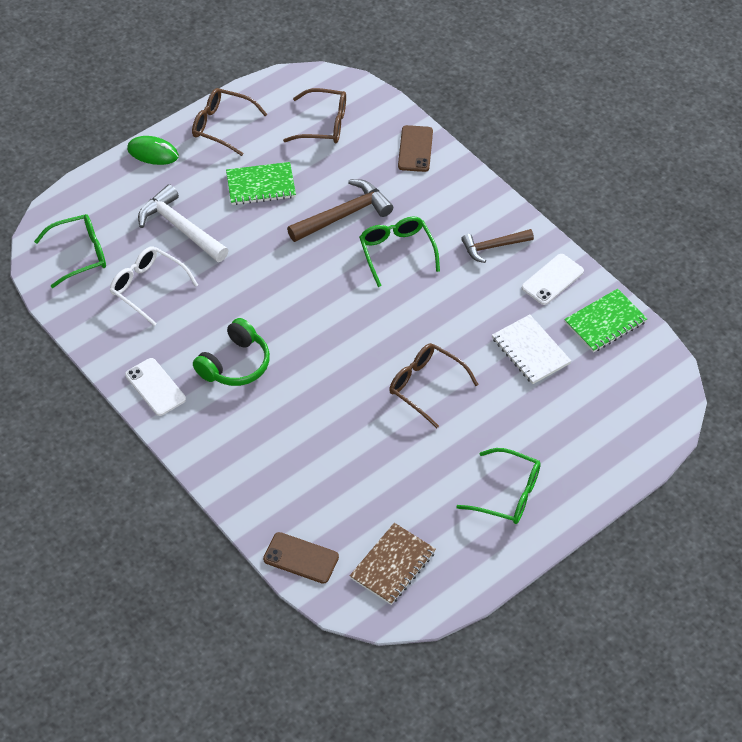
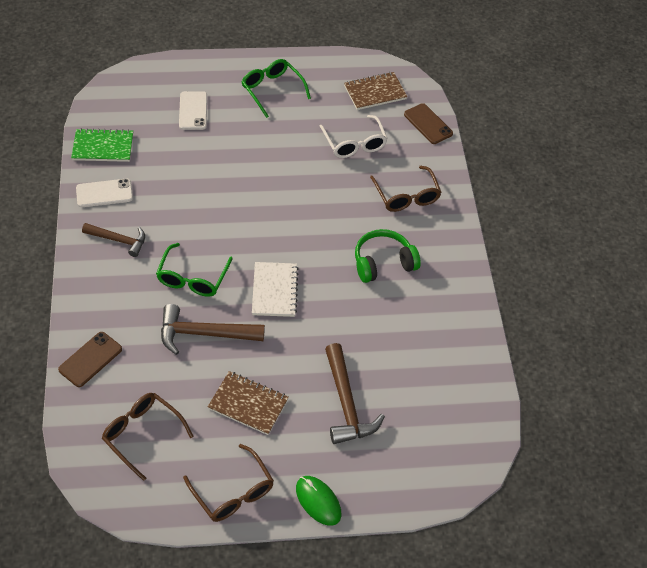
camera: 150 degrees left, 0 degrees up
(80, 254) = (448, 429): green glasses -> none
(148, 287) = (409, 363): white glasses -> white glasses (354, 144)
(155, 387) = (454, 279): white phone -> white phone (193, 111)
(180, 228) = (346, 403): white hammer -> brown hammer
(261, 185) = (248, 404): green notebook -> brown notebook
(425, 386) = (263, 175): brown glasses -> brown glasses (406, 196)
(530, 351) = (171, 157): white notebook -> white notebook (275, 290)

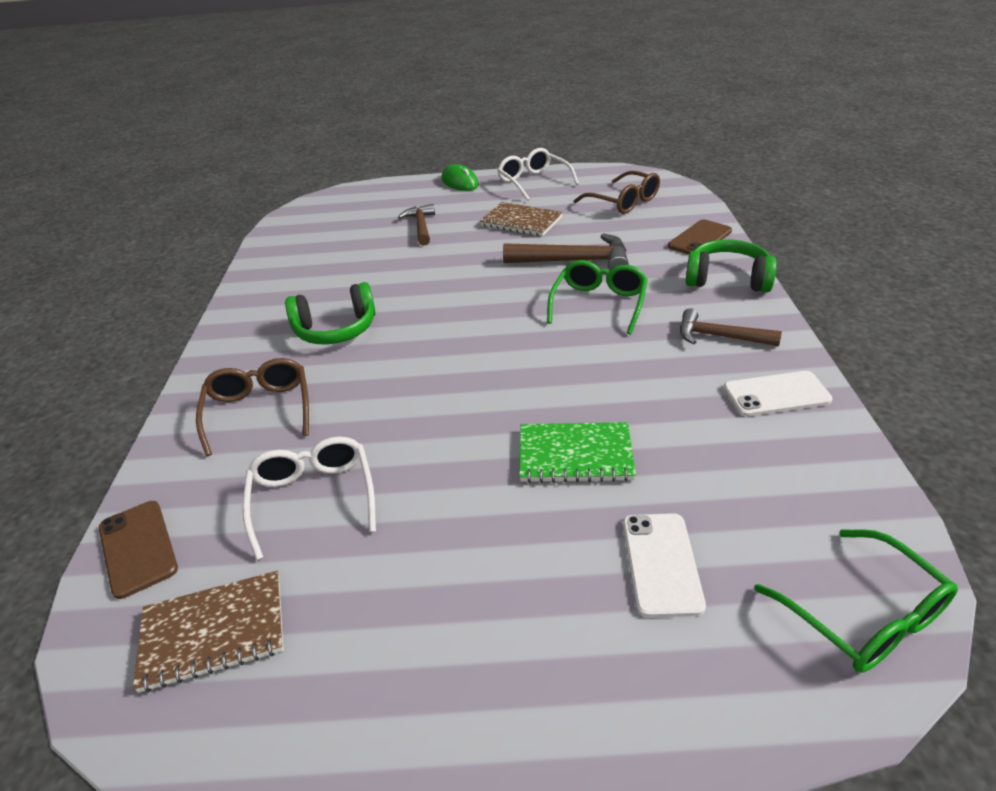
camera: 170 degrees left, 15 degrees down
(89, 300) = (727, 279): none -> green headphones
(103, 147) = (826, 473): green notebook -> green notebook (575, 455)
(233, 492) = (533, 182): brown glasses -> white glasses
(272, 90) = (472, 631): green glasses -> green glasses (864, 616)
(275, 290) = (489, 298): white notebook -> none
(346, 403) = (421, 226): brown hammer -> brown hammer, size x0.66

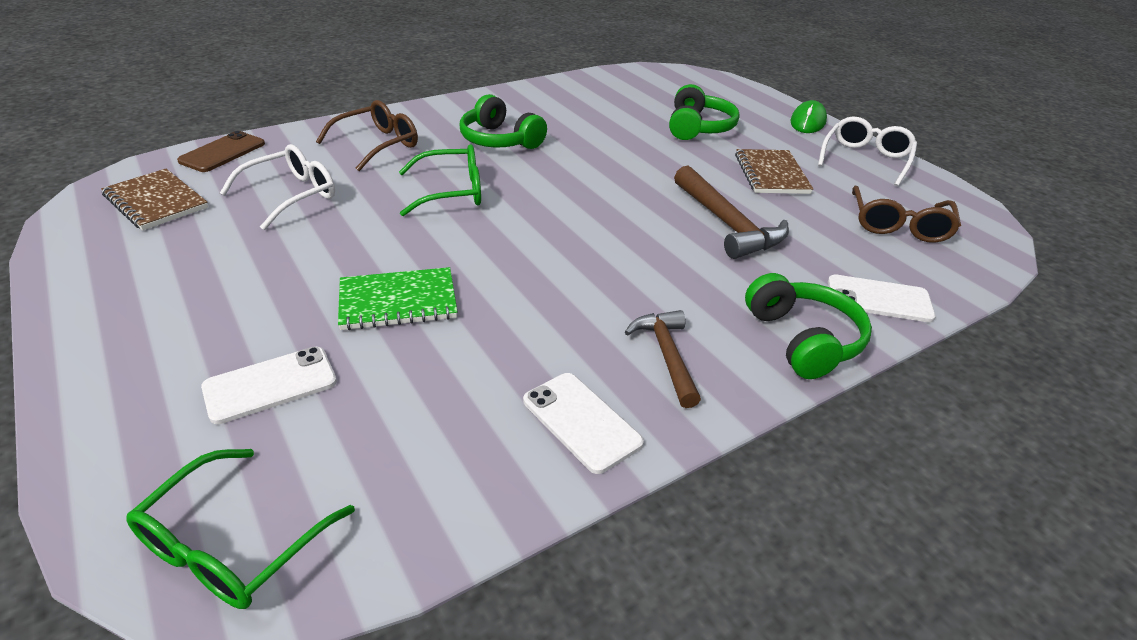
camera: 55 degrees right, 0 degrees up
(421, 226) = (698, 127): brown hammer -> green headphones
(575, 455) = (398, 302): green notebook -> green notebook turned 75 degrees counterclockwise
(599, 304) = (658, 258): green glasses -> green glasses (452, 192)
(700, 239) = (879, 299): brown phone -> white phone

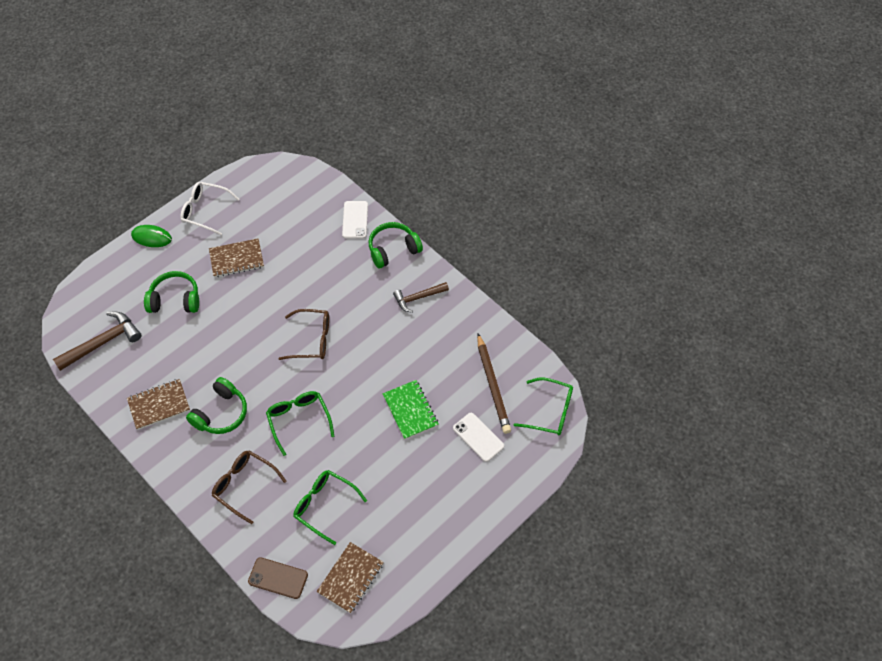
camera: 100 degrees left, 20 degrees up
(291, 195) = (324, 506): white glasses -> green glasses
(382, 437) = (493, 385): none -> brown pencil
(534, 107) = (159, 405): none -> brown notebook
(581, 421) = (465, 322): white phone -> none
(727, 224) = (301, 279): brown hammer -> brown hammer (102, 342)
(899, 225) = (284, 204): brown glasses -> brown glasses (312, 339)

